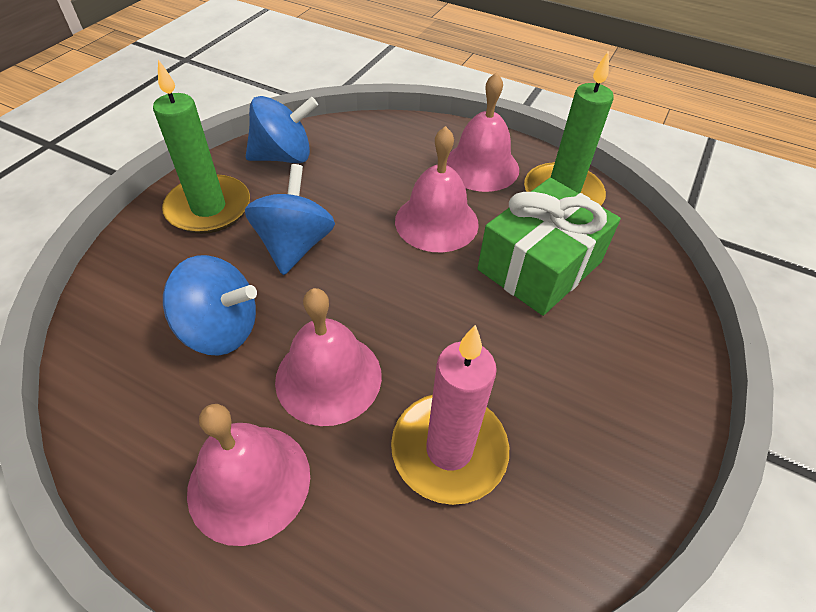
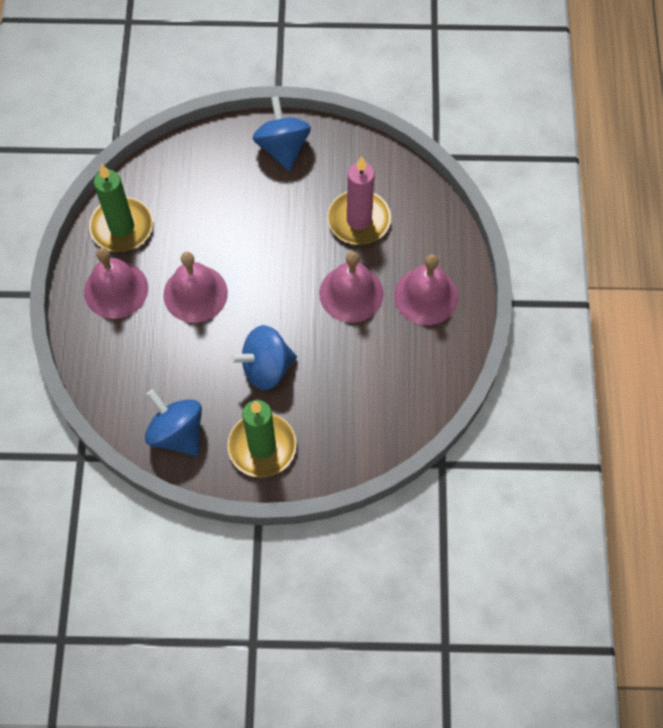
camera: 115 degrees left, 15 degrees up
(221, 329) = (354, 367): blue spinning top -> blue spinning top (282, 148)
(539, 266) = (205, 219): green gift -> none

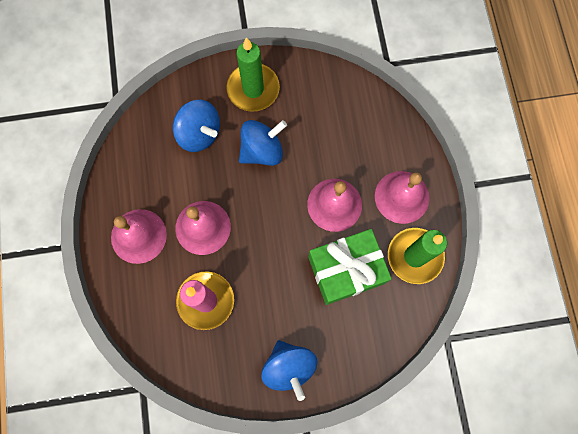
camera: 170 degrees right, 10 degrees up
(177, 433) = (320, 88): blue spinning top -> blue spinning top (199, 133)
(200, 225) = (346, 270): none -> green gift

